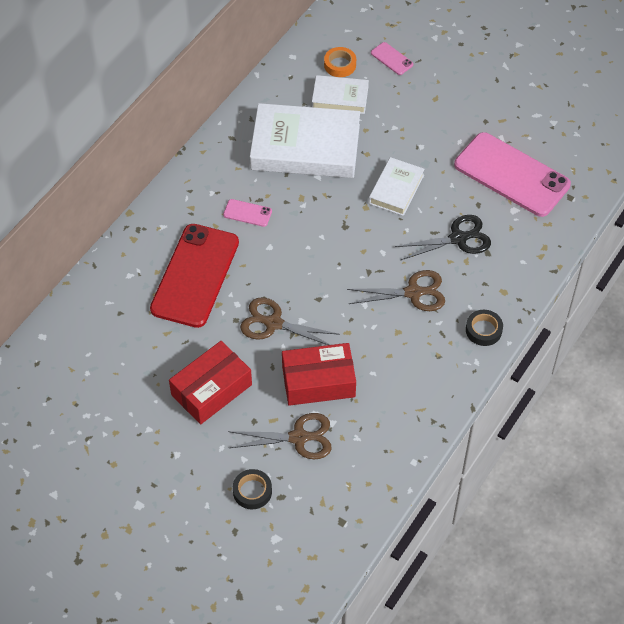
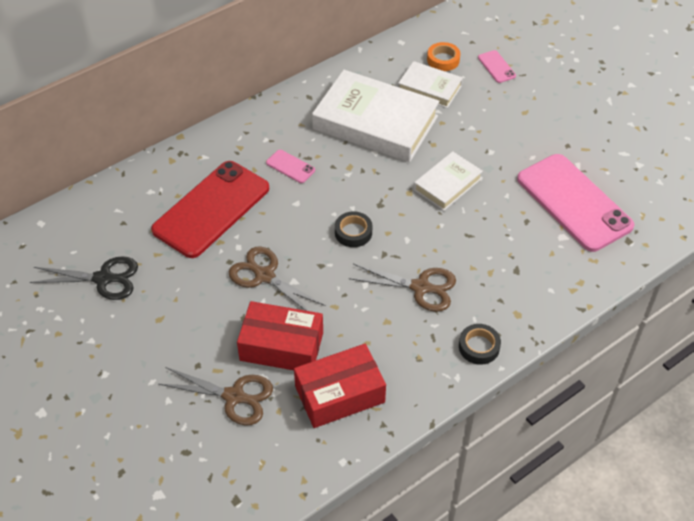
camera: 20 degrees right, 5 degrees down
(211, 390) = (171, 321): red box -> red box (339, 394)
(252, 491) = (159, 436): black tape -> black tape (353, 232)
(458, 238) = (491, 248): black scissors -> black scissors (103, 279)

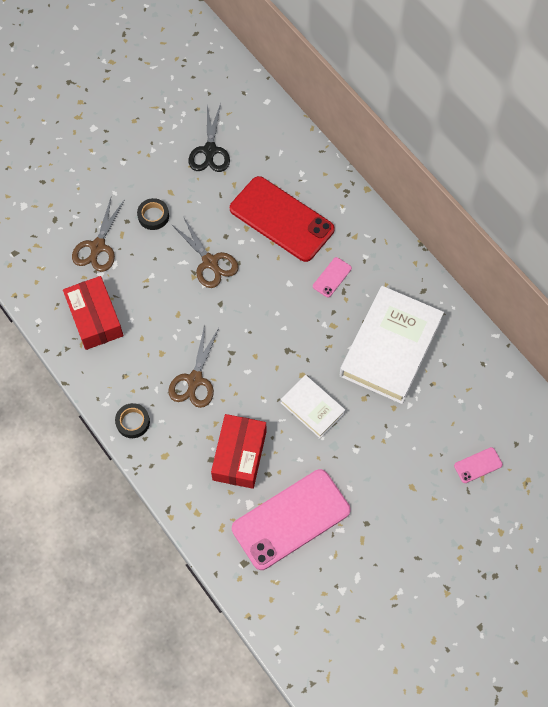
camera: 90 degrees right, 15 degrees up
(264, 276) = (210, 262): brown scissors -> brown scissors turned 105 degrees clockwise
(281, 346) = (140, 277): red box -> red box (239, 455)
(353, 232) = (255, 328): black tape -> black tape (153, 216)
(430, 88) = (441, 398): white book -> none
(443, 60) = (484, 413): orange tape -> none

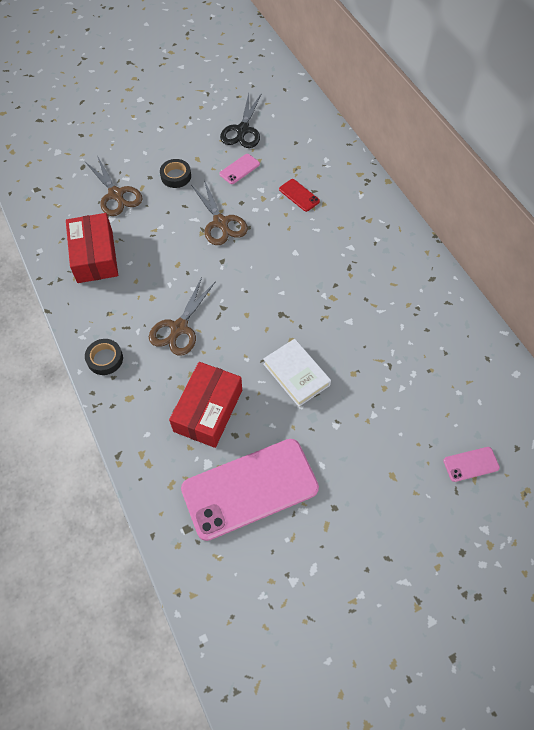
camera: 10 degrees right, 5 degrees down
(98, 247) = (116, 194): brown scissors -> brown scissors turned 60 degrees counterclockwise
(281, 219) = (299, 195): red phone -> red phone, size x0.41
(332, 277) = (339, 253): pink phone -> pink phone (239, 169)
(390, 348) = (389, 327): white book -> none

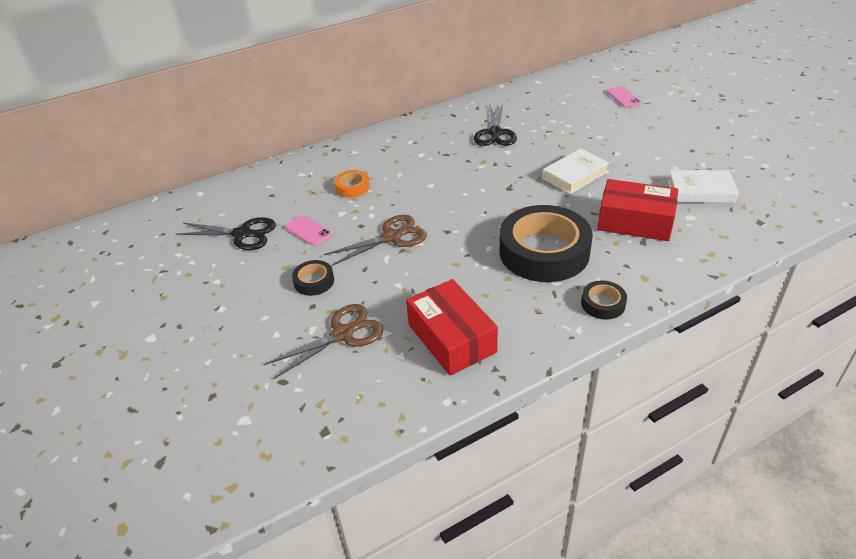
camera: 90 degrees left, 20 degrees down
(95, 256) = (451, 338): red box -> red box turned 75 degrees clockwise
(179, 328) = (544, 252): brown scissors -> black tape
(250, 488) = (700, 191): pink phone -> white book
(299, 195) = (352, 187): red phone -> orange tape
(388, 313) = (495, 133): none -> black scissors

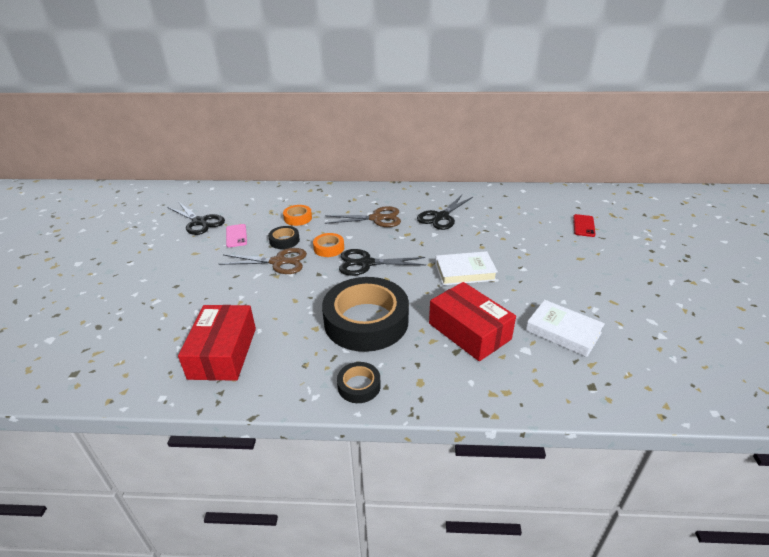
camera: 30 degrees right, 5 degrees down
(314, 281) = (197, 270): black tape -> black tape (284, 240)
(342, 334) = (166, 313): brown scissors -> brown scissors (376, 218)
(425, 203) = (329, 248): none -> orange tape
(480, 203) = (366, 263): none -> black scissors
(623, 97) = (583, 226): pink phone -> red phone

